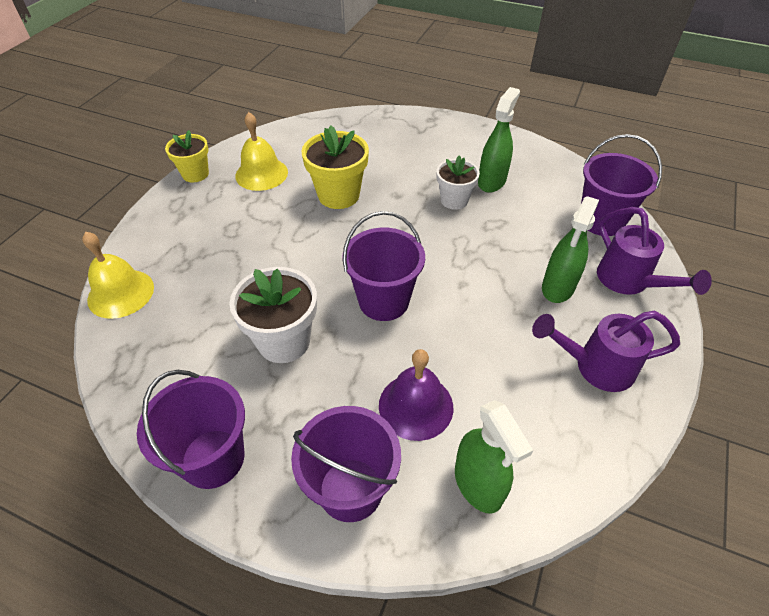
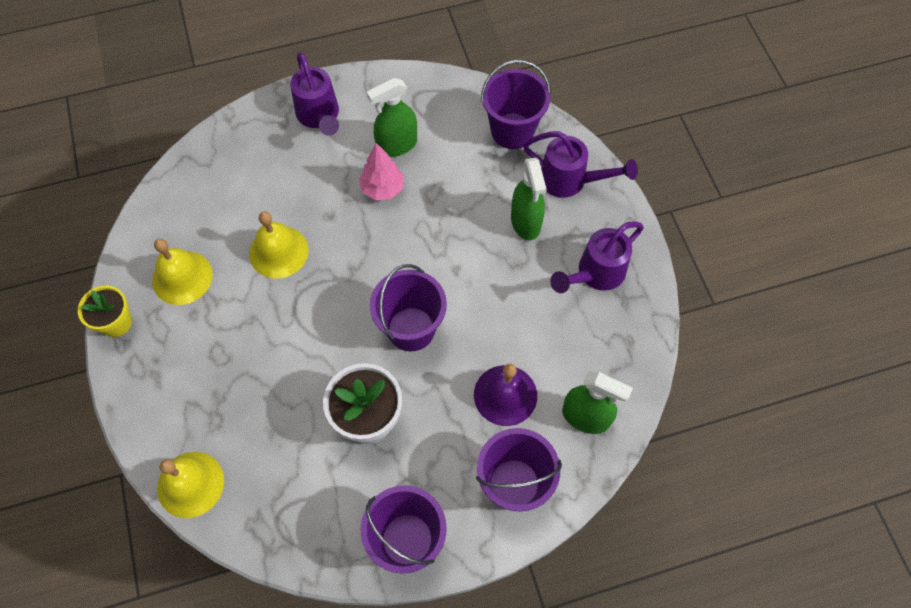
camera: 40 degrees left, 15 degrees up
(338, 195) = (278, 252): yellow flower pot -> yellow bell
(449, 138) = (319, 117): none -> purple watering can
(454, 200) = (382, 188): white flower pot -> pink tree
(492, 181) = (397, 145): green spray bottle -> green spray bottle turned 105 degrees counterclockwise

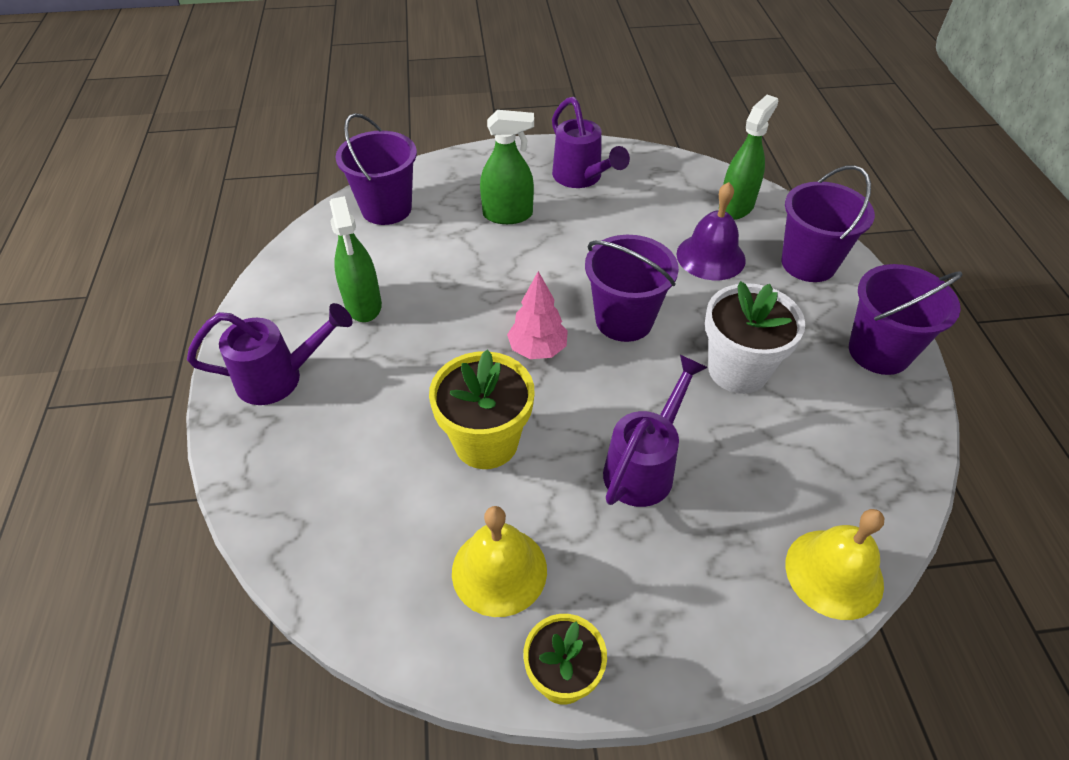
camera: 80 degrees left, 15 degrees down
(278, 252) = (486, 442): yellow bell -> yellow flower pot
(382, 188) = (422, 325): pink tree -> pink tree (537, 349)
(571, 181) = (468, 177): purple watering can -> purple watering can (645, 465)

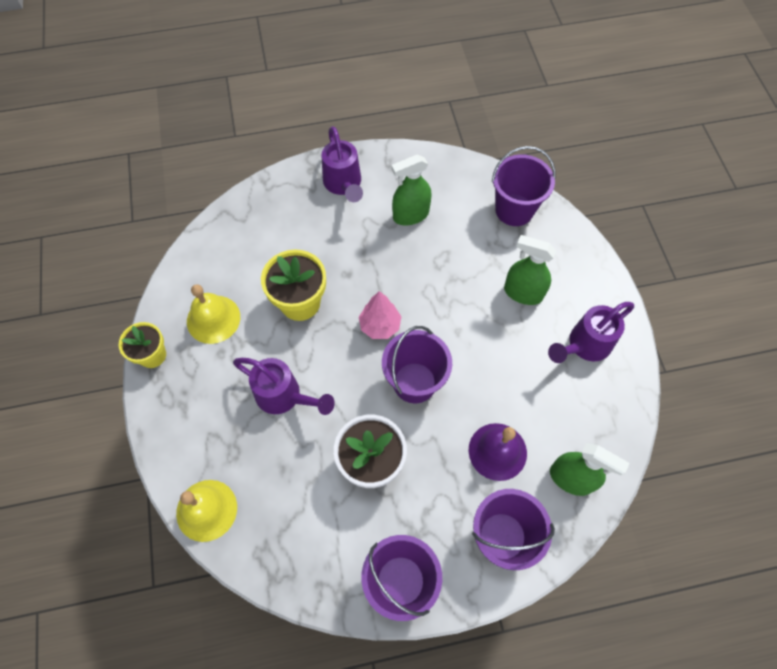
camera: 85 degrees right, 15 degrees up
(508, 215) = (523, 293): green spray bottle -> green spray bottle turned 120 degrees clockwise

